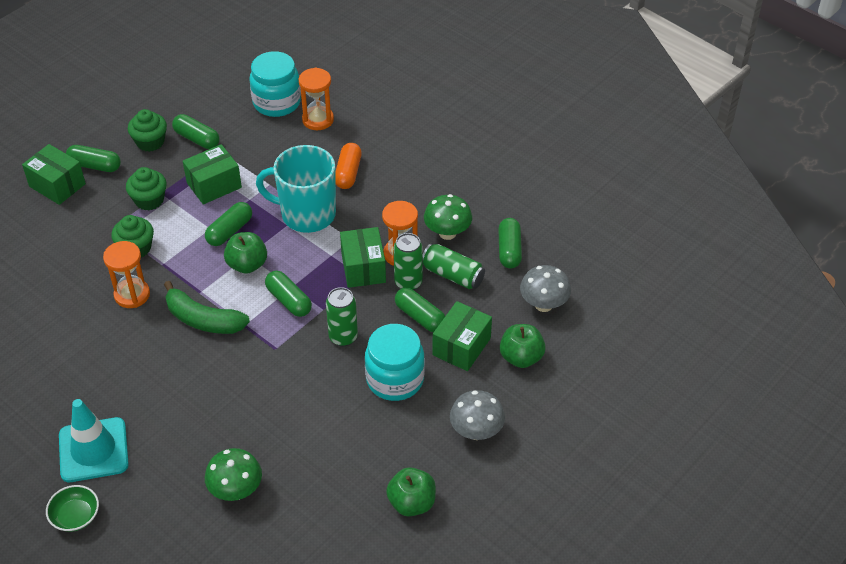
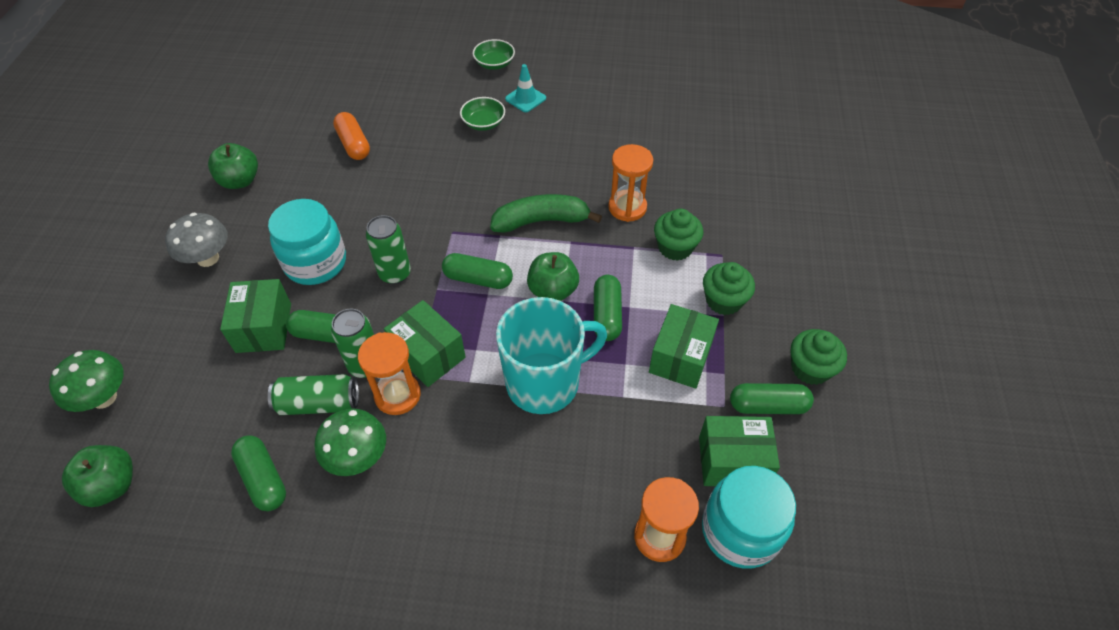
camera: 145 degrees right, 5 degrees up
(57, 185) = (828, 263): green box -> green box (733, 461)
(93, 450) = (525, 98): turquoise traffic cone -> turquoise traffic cone, size x0.55
(95, 166) = (824, 305): green capsule -> none
(156, 443) = (483, 123): none -> green bowl
(236, 490) = (392, 125): green mushroom -> green mushroom (104, 398)
(348, 173) = (545, 471): orange capsule -> orange capsule (354, 144)
(521, 357) = (190, 350): green apple -> green apple (112, 485)
(543, 304) = (187, 427): grey mushroom -> none

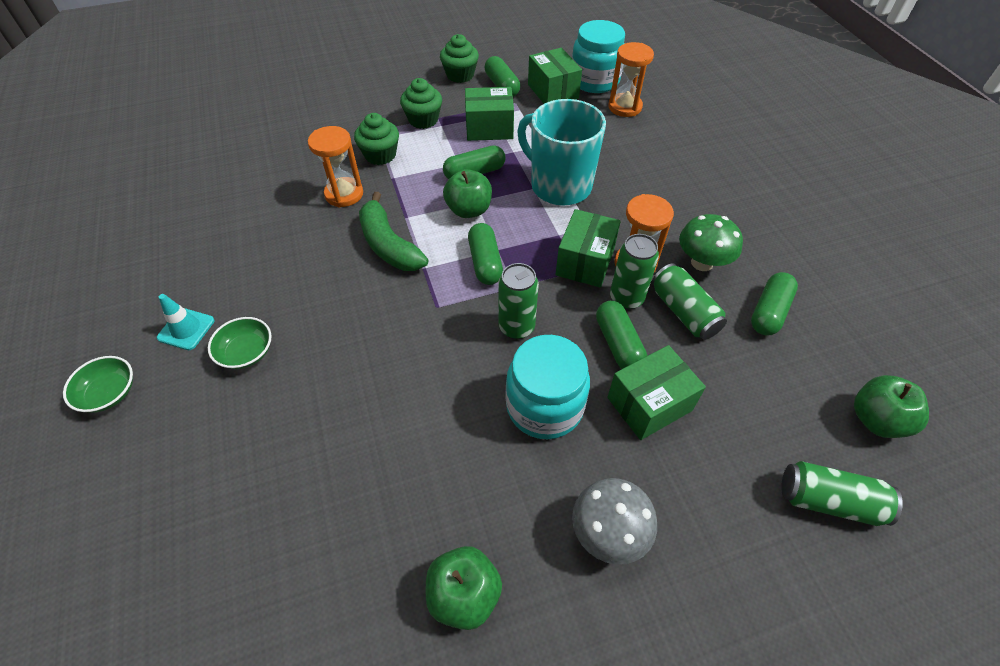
camera: 115 degrees left, 0 degrees up
(104, 398) = (829, 501): green mushroom -> green can
(354, 144) = (333, 481): orange capsule -> none

